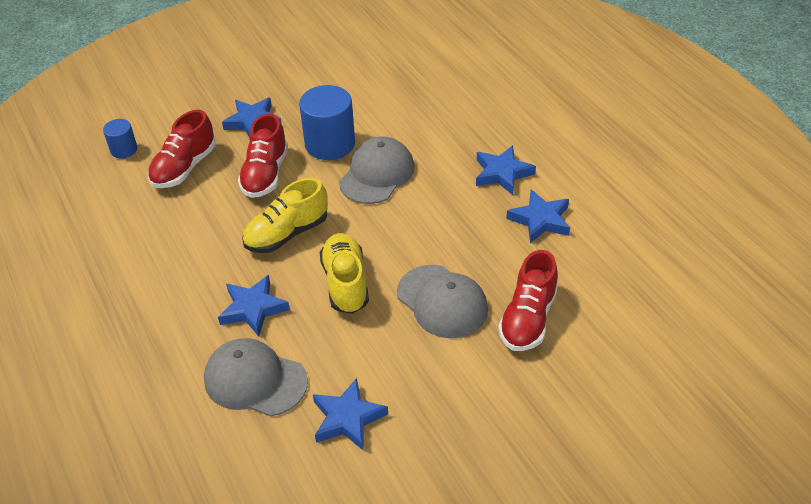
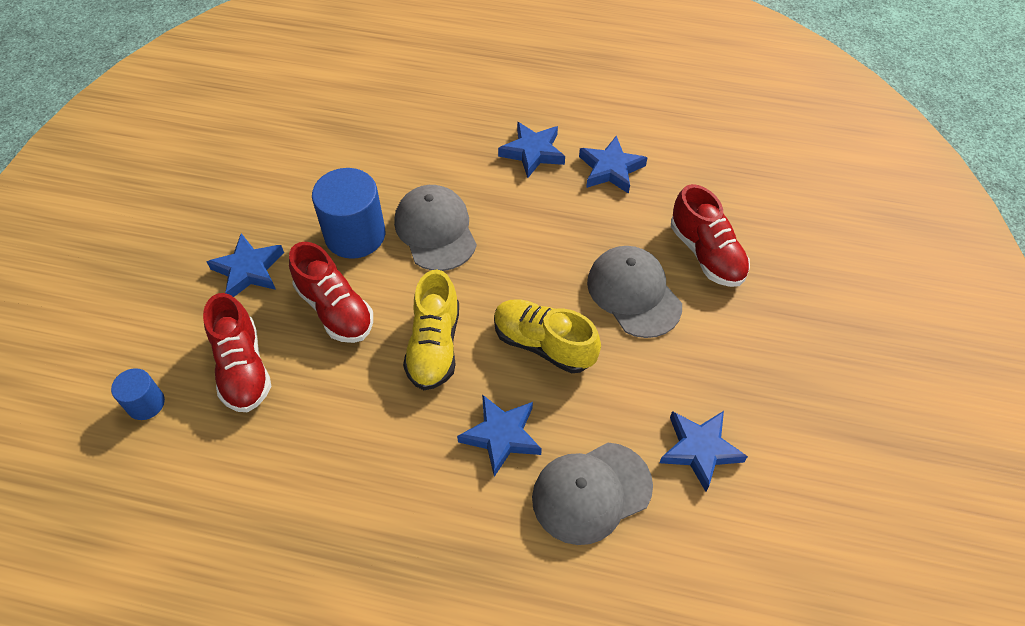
camera: 50 degrees left, 10 degrees up
(442, 301) = (633, 293): grey cap -> grey cap turned 120 degrees counterclockwise

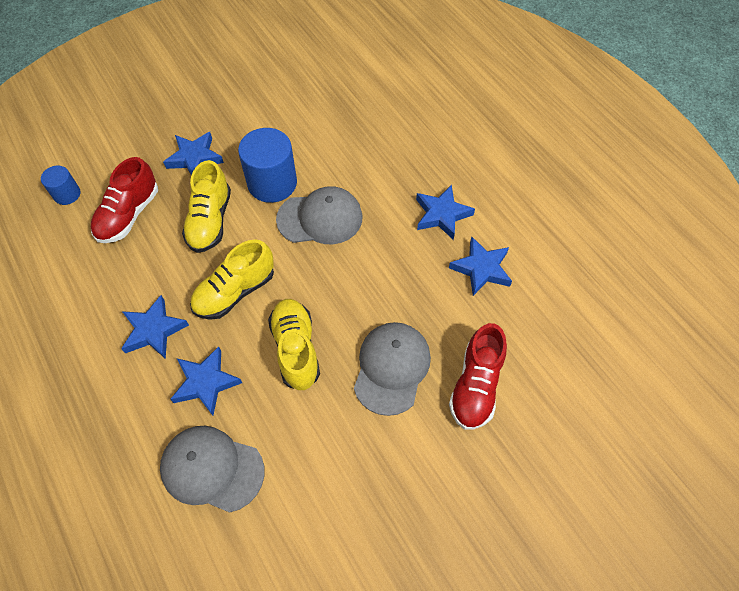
camera: 45 degrees right, 5 degrees up
(335, 309) = (210, 221): red shoe -> yellow shoe
(435, 230) = (320, 218): grey cap -> grey cap turned 60 degrees clockwise
(699, 449) = (306, 511): blue star -> blue star (154, 330)

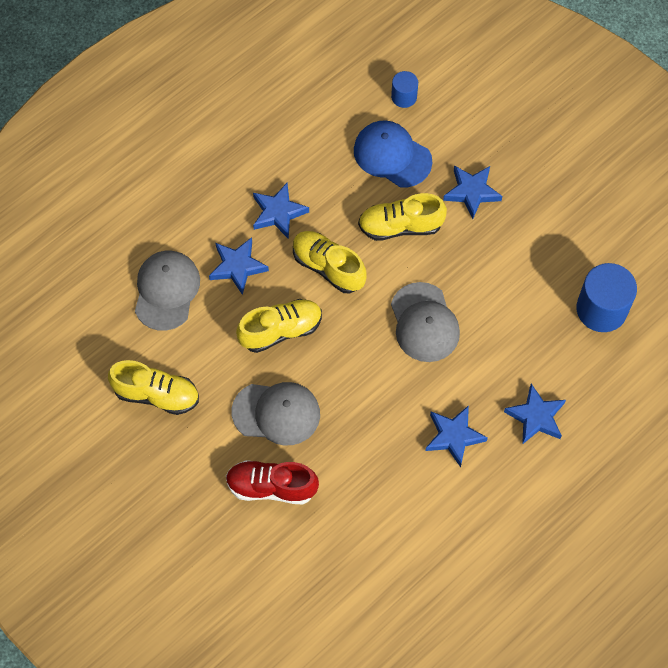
camera: 80 degrees right, 5 degrees up
(129, 215) = (392, 155): red shoe -> blue cap
(272, 183) = (457, 270): blue cylinder -> blue cylinder (601, 309)
(345, 499) = (156, 394): none -> yellow shoe
(481, 269) = (396, 481): blue star -> blue star (536, 417)

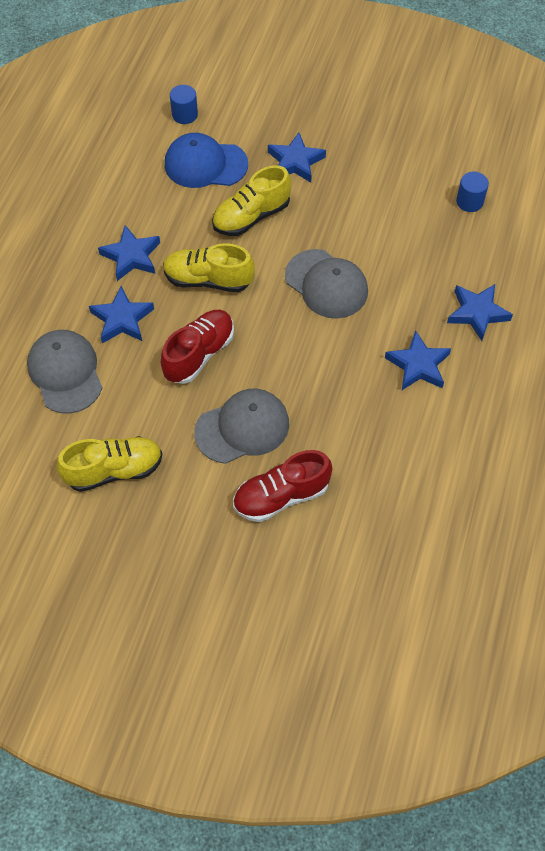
camera: 30 degrees left, 5 degrees down
(281, 330) = (199, 354): yellow shoe -> red shoe
(601, 309) = (469, 201): blue cylinder -> blue cylinder, size x0.54

